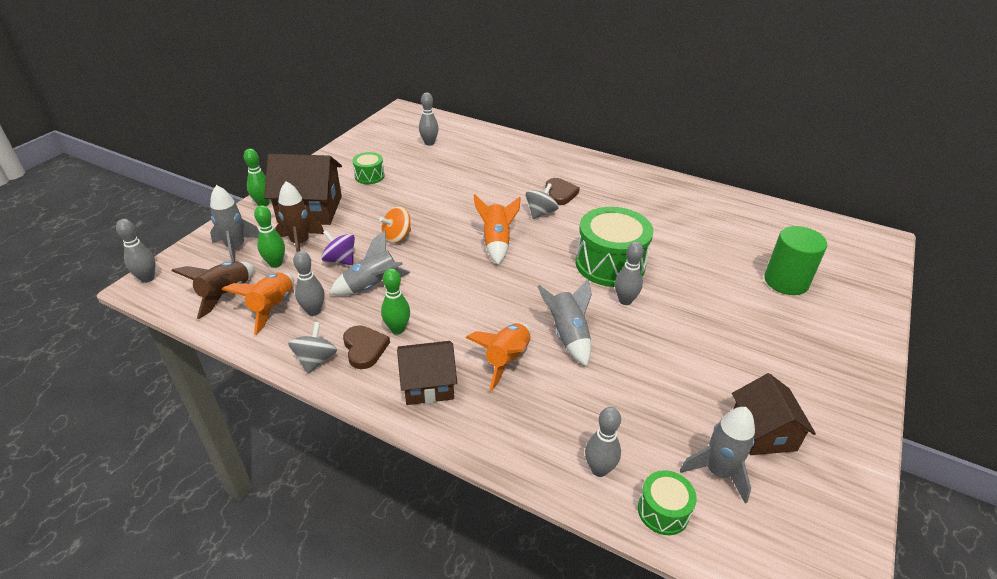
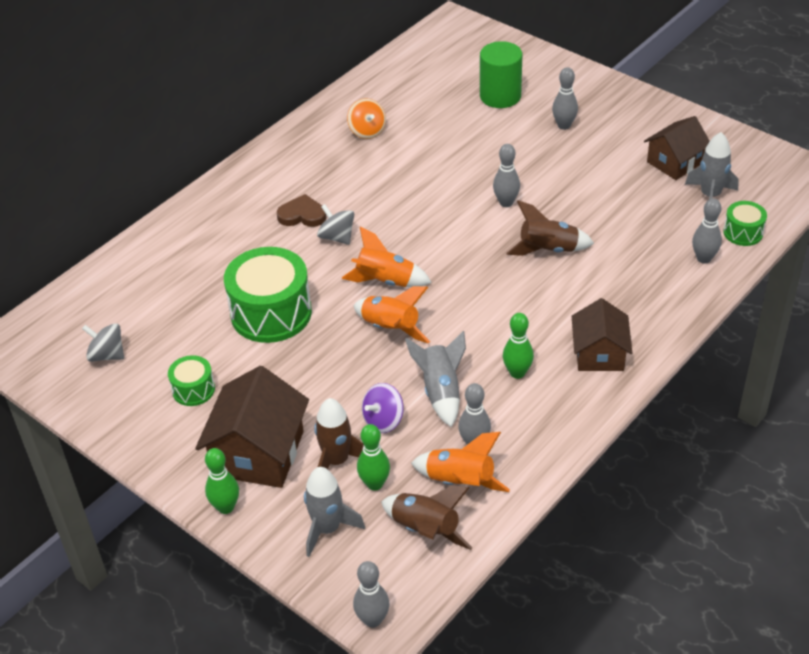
camera: 75 degrees left, 5 degrees up
(316, 360) = (553, 439): grey spinning top -> grey spinning top (107, 355)
(364, 348) = (542, 400): brown heart -> none
(397, 237) = (349, 366): orange spinning top -> orange spinning top (367, 131)
(429, 143) = (124, 322): grey bowling pin -> grey bowling pin (564, 125)
(506, 360) = (574, 296): orange rocket -> orange rocket (390, 328)
(568, 335) = (548, 249): grey rocket -> brown rocket
(610, 264) = (446, 201): green drum -> green drum (271, 313)
(763, 432) = (674, 162): brown house -> brown house turned 45 degrees counterclockwise

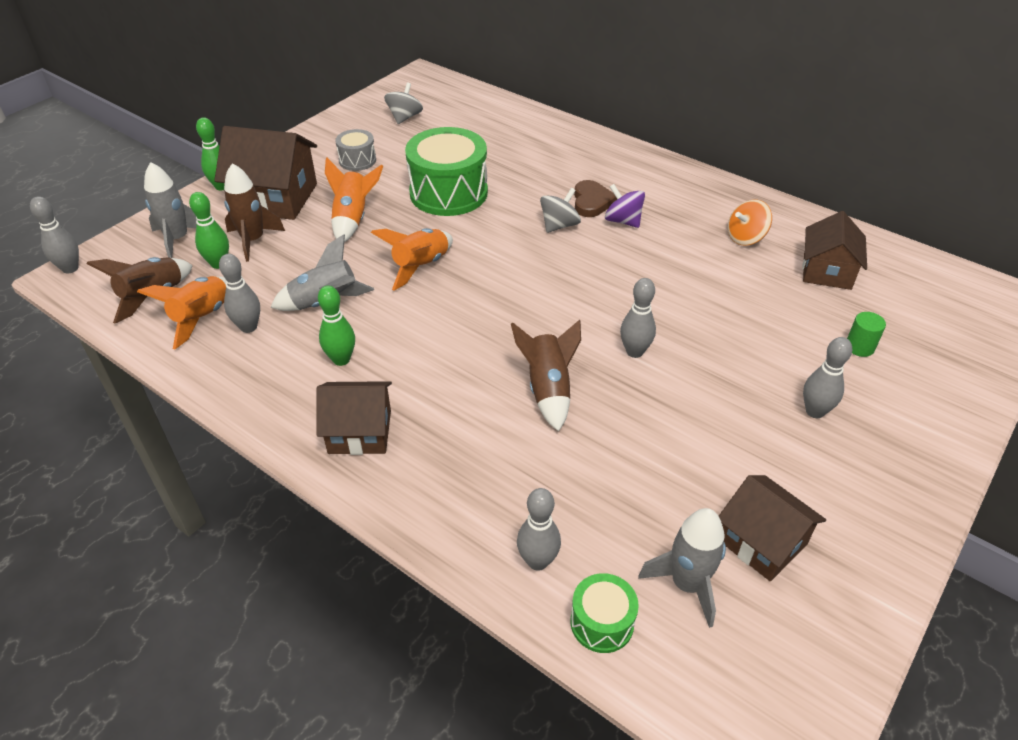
camera: 85 degrees right, 0 degrees up
(193, 389) = (357, 160): green drum -> grey drum
(383, 420) = (295, 266): purple spinning top -> purple spinning top (623, 221)
(385, 281) = (492, 260): orange rocket -> orange rocket (353, 219)
(414, 97) = (827, 271): none -> brown house
(500, 96) = (859, 347): green cylinder -> green cylinder, size x0.50

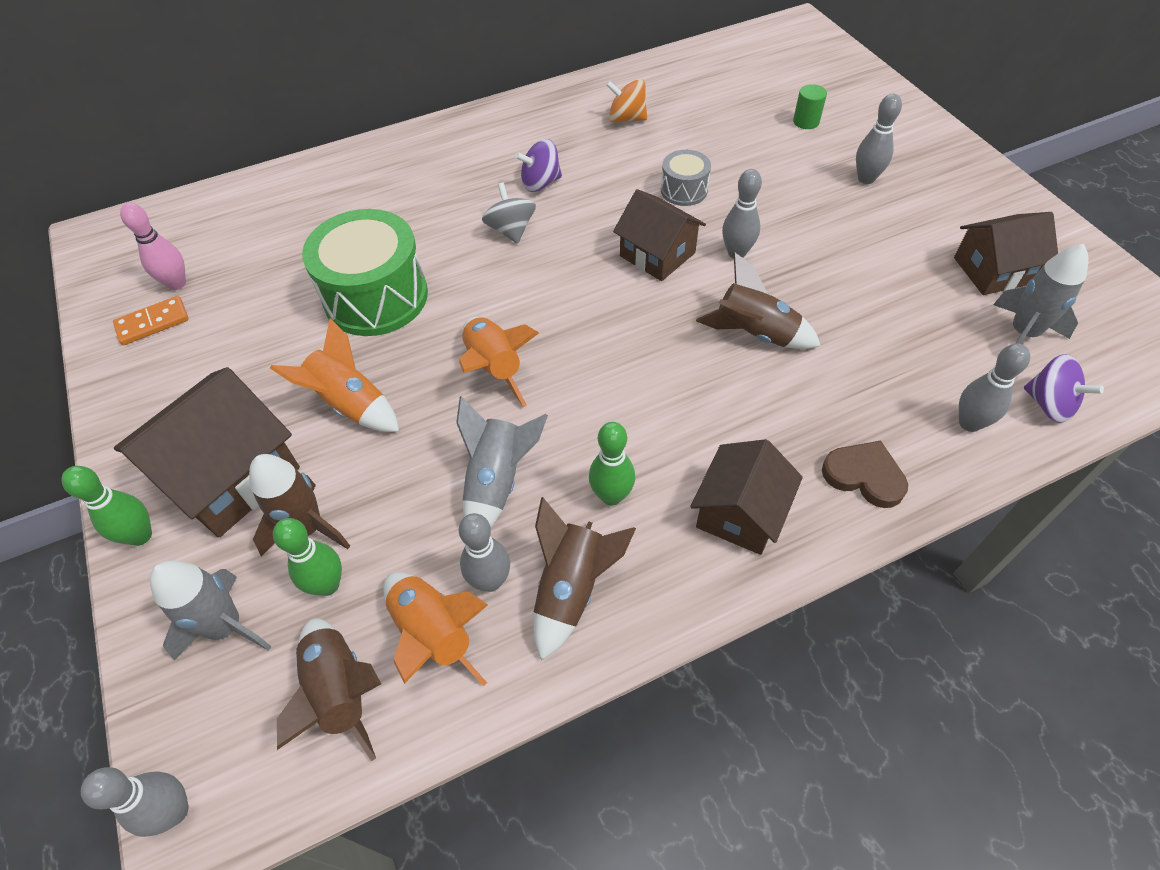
camera: 60 degrees left, 10 degrees up
(258, 365) = (572, 589): none -> brown rocket
(357, 160) = (226, 360): grey drum -> grey drum (684, 190)
(369, 123) = (153, 323): none -> orange domino
(405, 117) = (177, 283): grey spinning top -> pink bowling pin
(592, 202) = (491, 192): brown heart -> brown heart (864, 476)
(602, 622) = (1049, 404): green drum -> purple spinning top
(745, 237) = (626, 118): orange spinning top -> orange spinning top turned 105 degrees clockwise
(827, 271) = (704, 95): brown house -> brown house (657, 254)

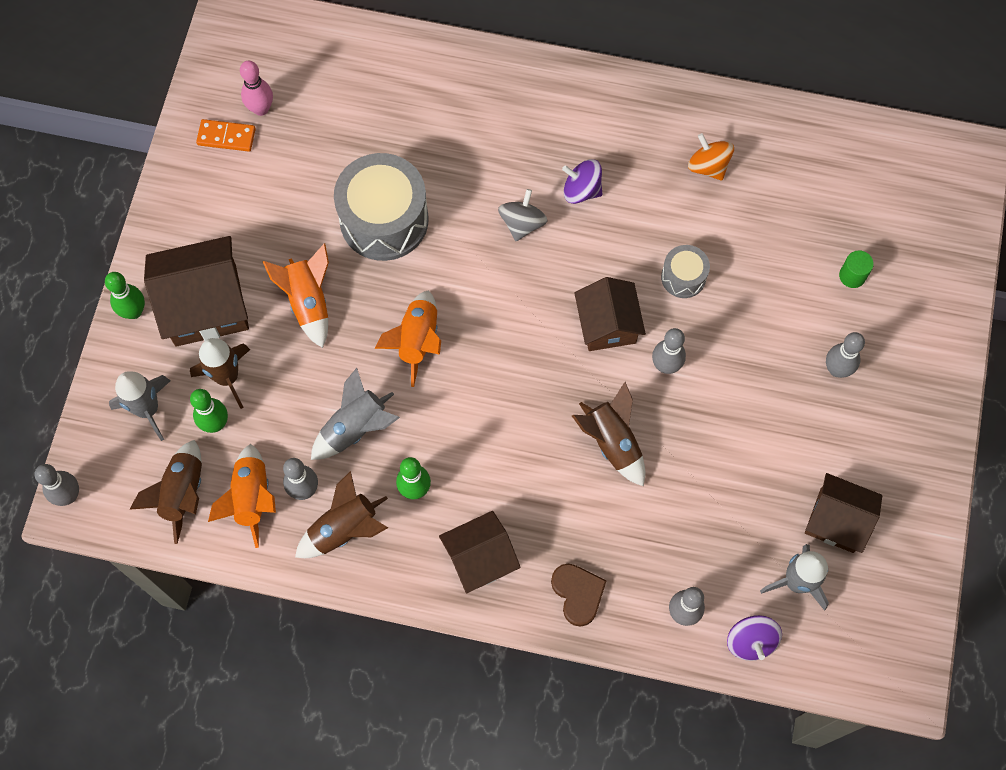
camera: 35 degrees right, 15 degrees up
(376, 297) = (384, 220): green drum -> grey drum

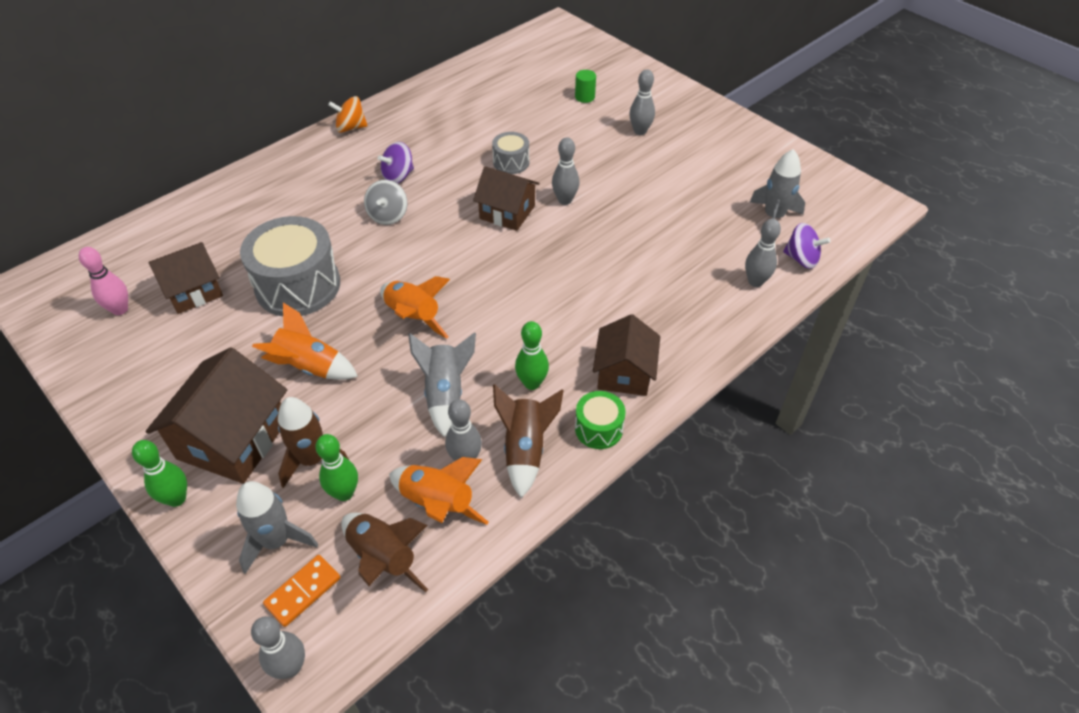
camera: 55 degrees left, 20 degrees down
(226, 137) = (112, 344): orange domino -> orange domino (303, 591)
(405, 574) = (598, 428): none -> green drum
(522, 223) = (388, 215): grey spinning top -> grey spinning top turned 135 degrees counterclockwise
(578, 594) = (698, 330): brown heart -> none
(612, 442) = (596, 253): brown rocket -> none
(708, 166) = (448, 116): orange spinning top -> orange spinning top (351, 127)
(836, 520) = (743, 179): brown house -> brown house (193, 291)

